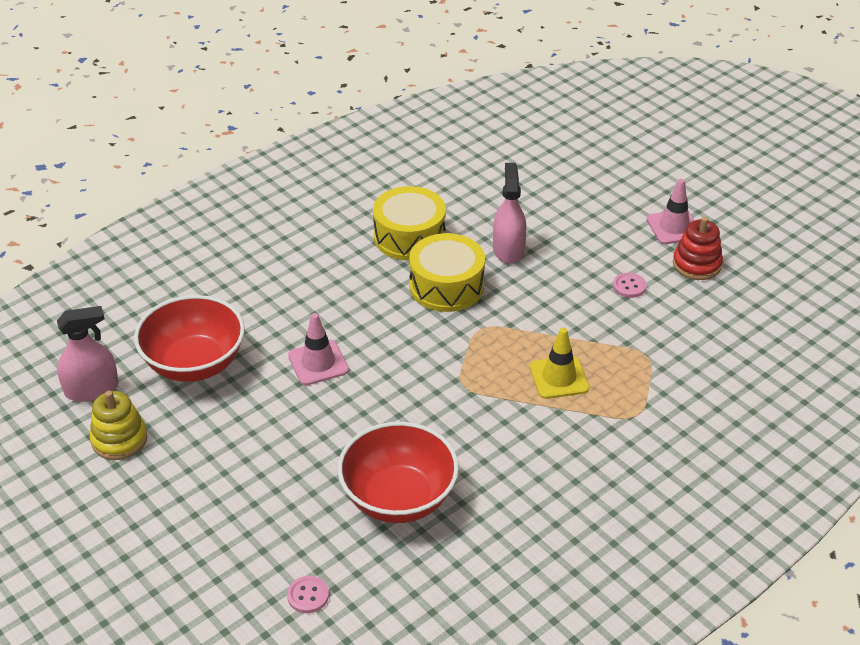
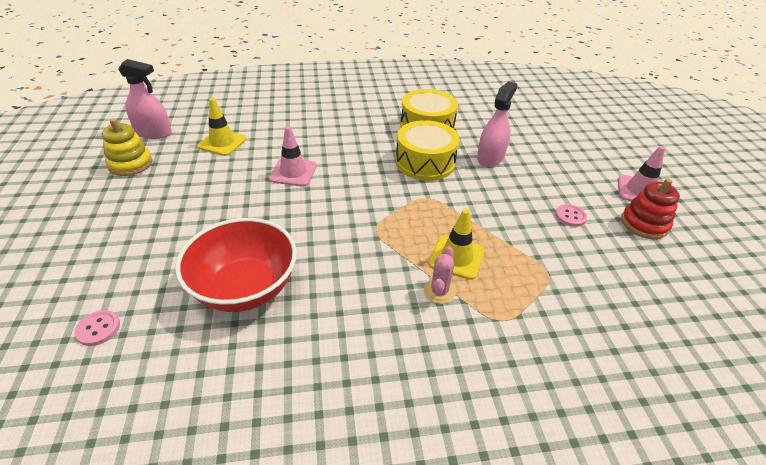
camera: 30 degrees right, 0 degrees up
(194, 364) = (222, 143): red bowl -> yellow traffic cone
(568, 416) = (439, 291): none -> pink cactus

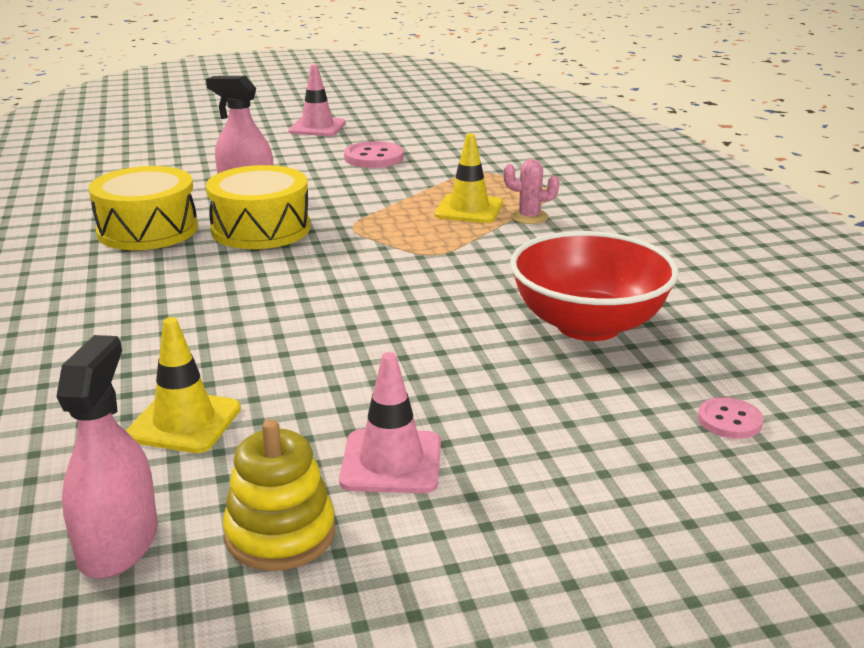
camera: 95 degrees left, 15 degrees down
(293, 172) = (298, 327): pink traffic cone -> pink traffic cone (391, 462)
(570, 216) = (374, 158): pink button -> pink button, size x1.62
(644, 224) = (378, 131): red stacking toy -> none

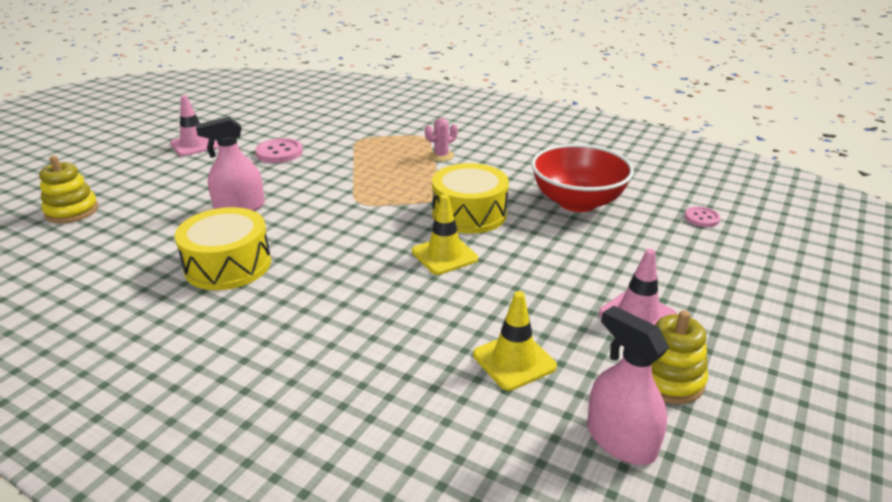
camera: 45 degrees left, 5 degrees up
(134, 147) = (72, 211): none -> yellow stacking toy
(261, 229) = (307, 228): yellow drum -> yellow drum (469, 213)
(469, 209) = (402, 164): yellow traffic cone -> yellow traffic cone (444, 255)

